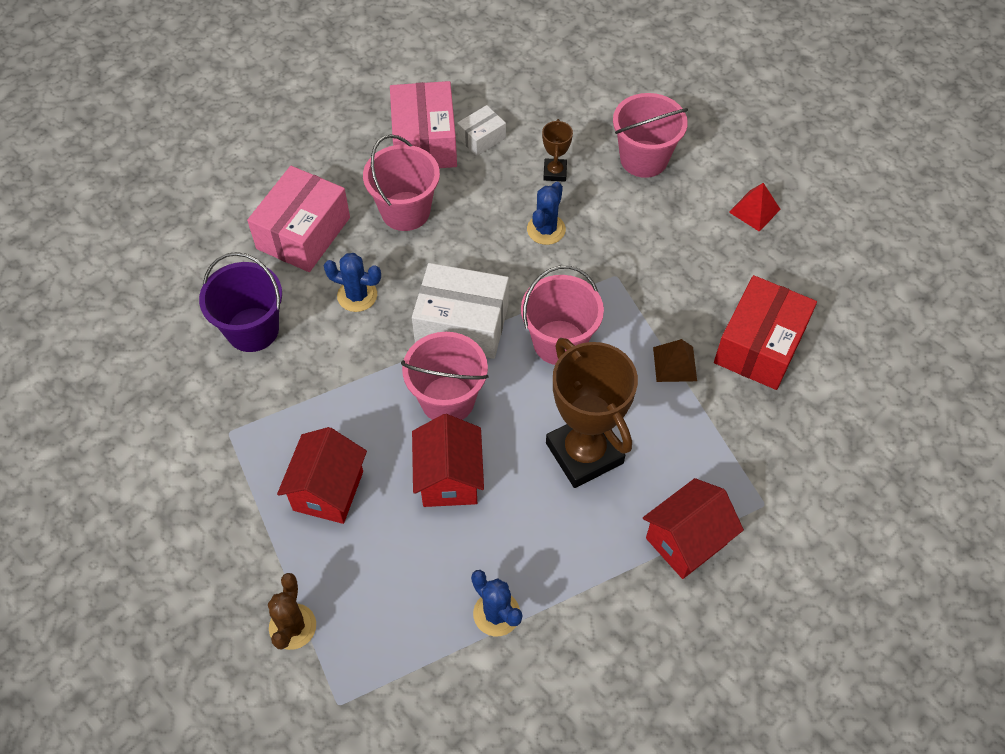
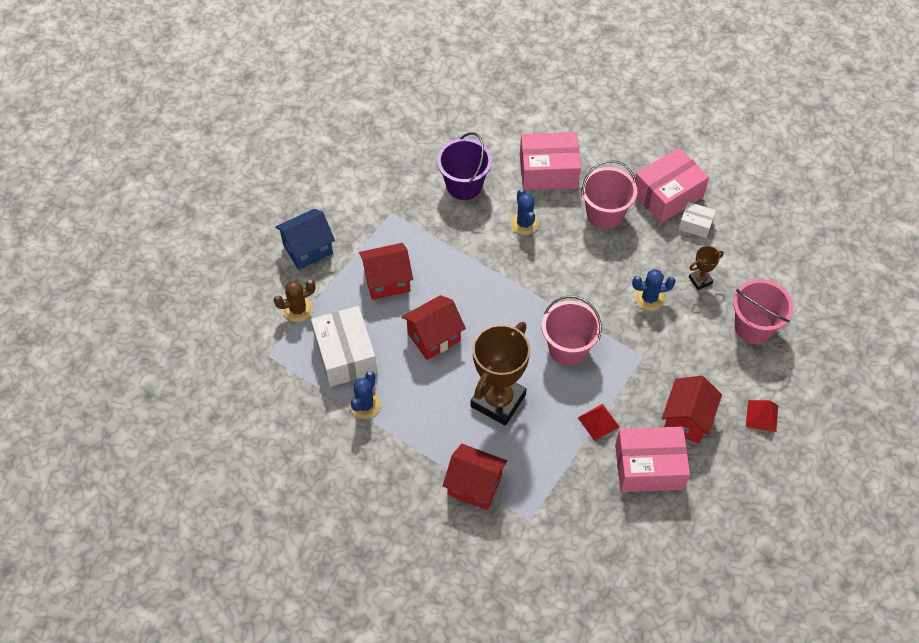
camera: 60 degrees right, 0 degrees up
(205, 565) = (308, 249): none -> blue house
(447, 400) = (485, 309): pink bucket -> none
(462, 324) = (543, 289): white box -> white box (345, 355)
(674, 364) = (598, 422): brown pyramid -> red pyramid
(721, 278) = (687, 420): none -> red house
(759, 345) = (649, 467): red box -> pink box

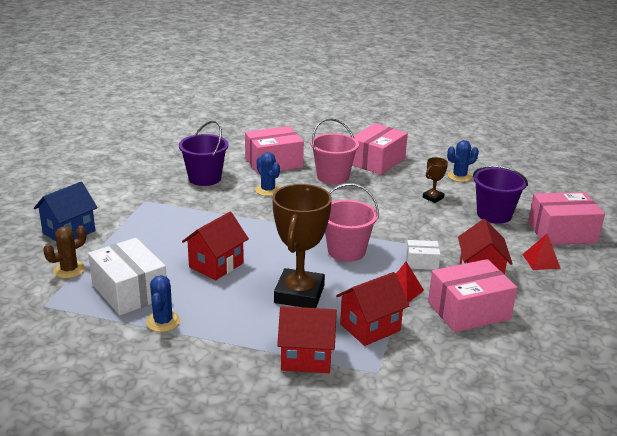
camera: 20 degrees left, 30 degrees down
(387, 281) = (155, 239): red house -> red house (370, 327)
(649, 298) = (398, 213): blue cactus -> blue cactus (459, 176)
(695, 225) = (408, 172): white box -> white box (421, 262)
(753, 327) = (494, 214): pink bucket -> purple bucket
(812, 376) = (562, 232): none -> pink box

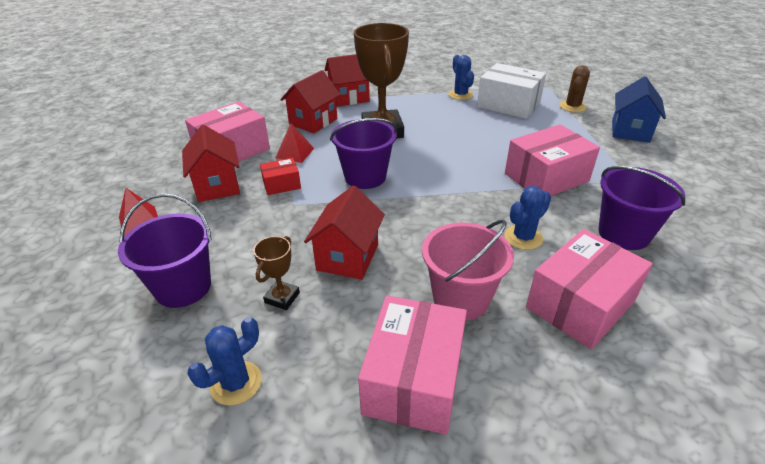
camera: 160 degrees right, 10 degrees up
(216, 265) = (471, 135): red house -> red house (347, 257)
(268, 190) = (523, 237): blue cactus -> blue cactus turned 75 degrees counterclockwise
(346, 251) = (365, 177): pink bucket -> purple bucket
(421, 262) = (281, 184): white box -> red box
(562, 232) = (84, 279): pink box -> pink box (546, 177)

